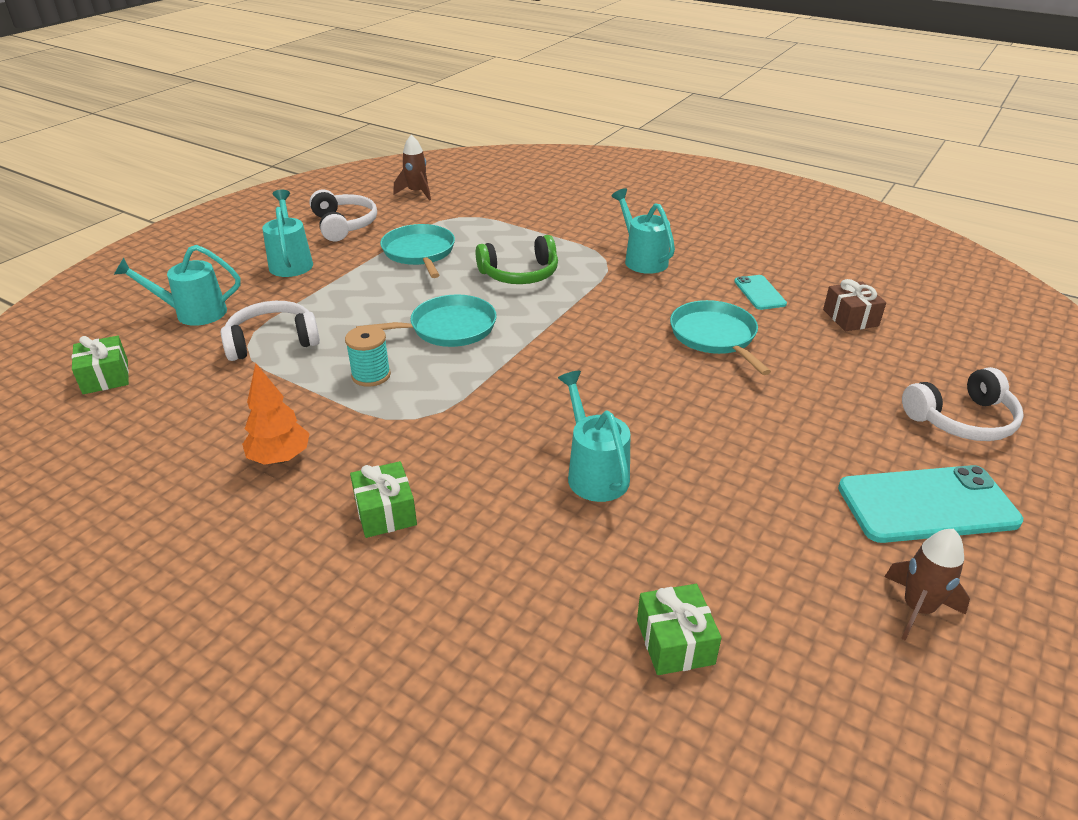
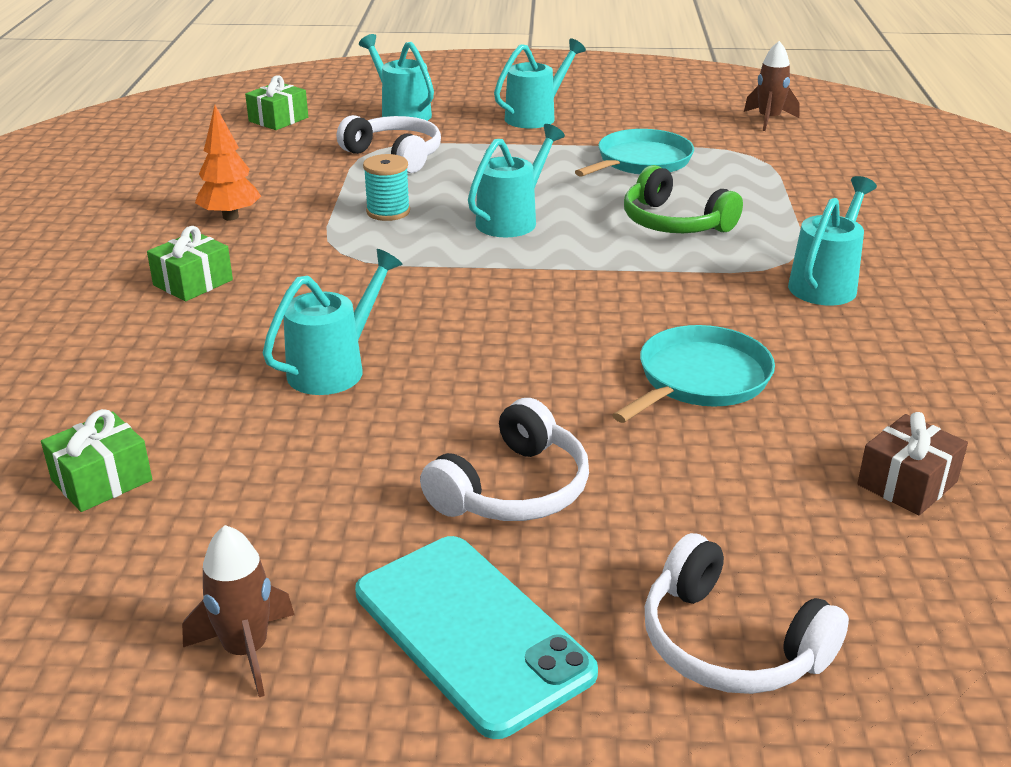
camera: 60 degrees right, 5 degrees down
(344, 225) = (641, 113): white headphones -> white headphones (513, 489)
(448, 328) = (512, 220): turquoise pan -> turquoise watering can
(759, 293) = (868, 389): turquoise phone -> none

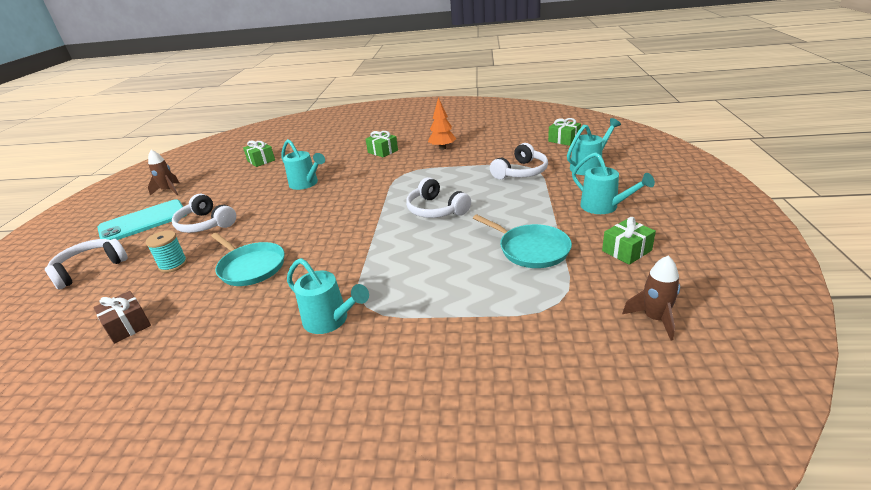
camera: 95 degrees right, 0 degrees up
(388, 212) = (447, 178): turquoise spool -> turquoise spool (173, 265)
(512, 220) = (436, 209): turquoise watering can -> white headphones
(644, 117) = (626, 250): none -> green gift
(674, 222) = (429, 262): green headphones -> none

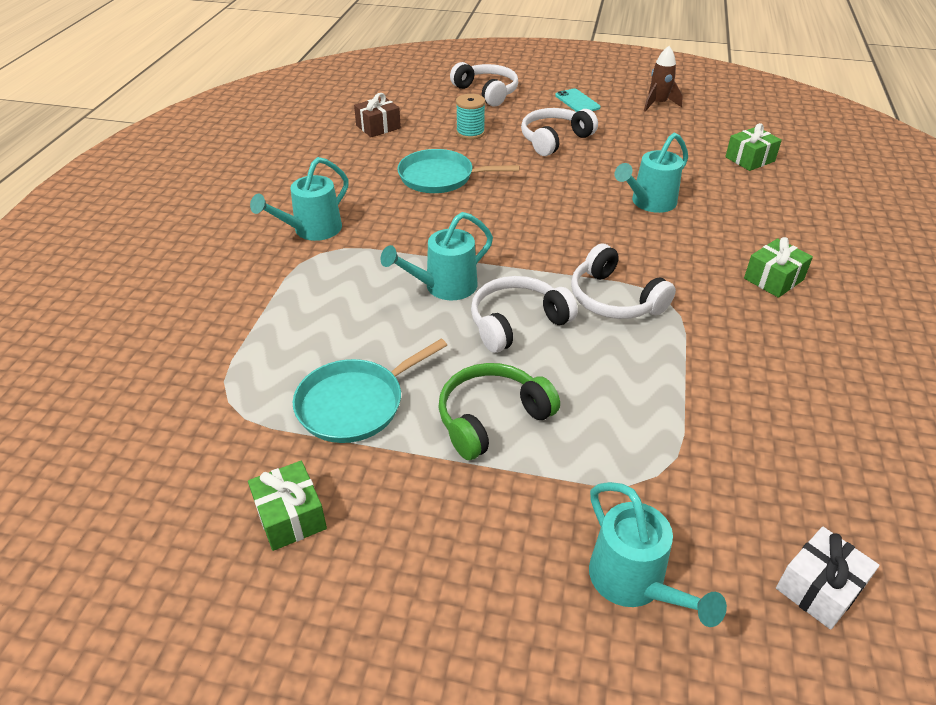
camera: 95 degrees right, 10 degrees up
(143, 221) = (577, 102): turquoise phone -> turquoise phone, size x0.53
(250, 267) = (440, 177): turquoise pan -> turquoise pan turned 45 degrees clockwise
(442, 148) = (782, 358): orange tree -> none
(518, 206) = (492, 418): none -> green headphones
(521, 172) = (633, 454): white headphones -> white headphones (614, 299)
(564, 140) = (819, 588): green gift -> white gift
(604, 207) = (438, 540): turquoise watering can -> turquoise watering can (444, 287)
(654, 319) = (137, 483): brown rocket -> none

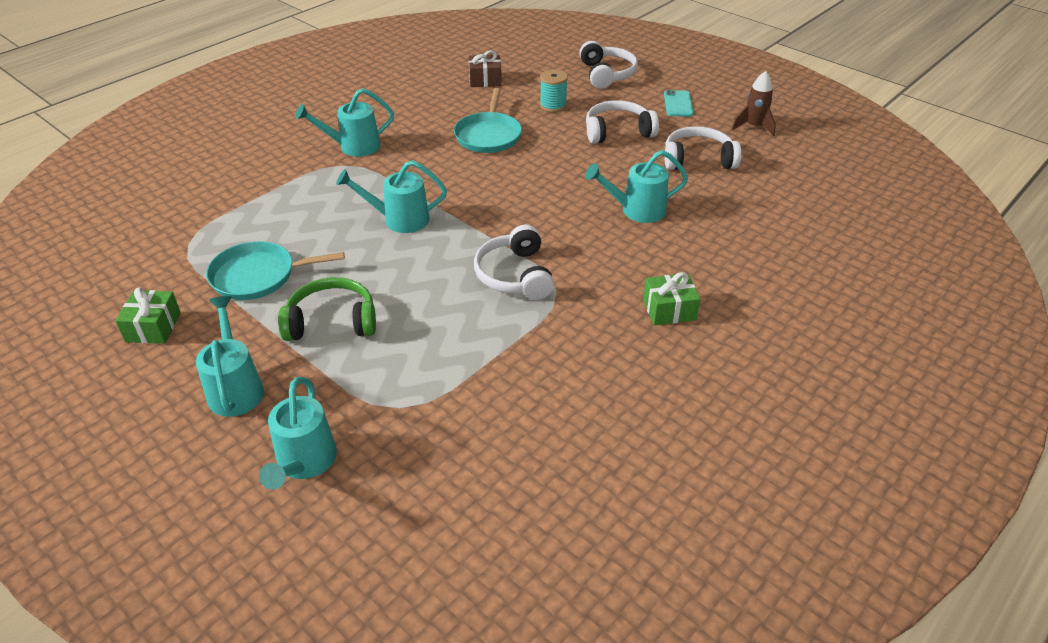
camera: 30 degrees right, 0 degrees up
(440, 177) = (488, 135): turquoise pan -> turquoise pan turned 120 degrees counterclockwise
(468, 539) = (236, 388): none -> turquoise watering can
(517, 323) = (422, 264): white headphones -> white headphones (698, 159)
(750, 159) = (781, 203): green gift -> none
(819, 588) = (422, 529): white gift -> none

